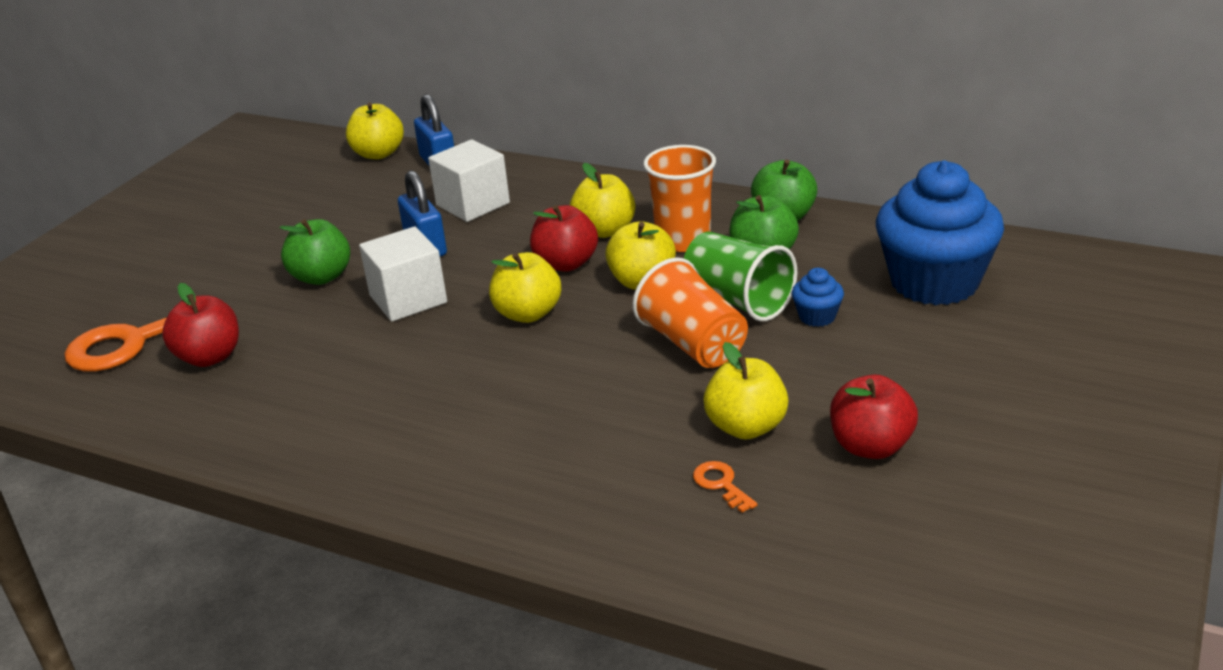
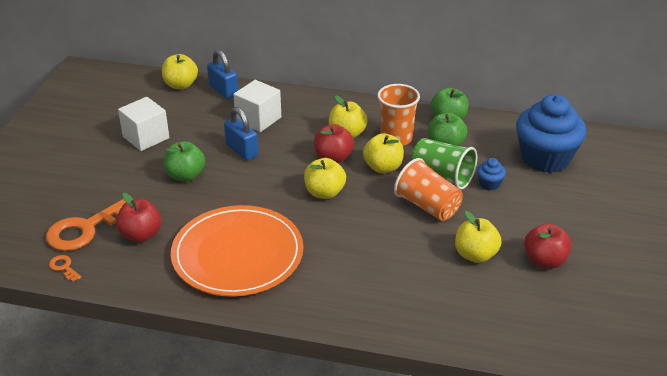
camera: 15 degrees left, 5 degrees up
(343, 396) = (237, 255): none -> orange plate
(408, 299) = (247, 187): white cube -> white cube (146, 137)
(721, 484) = (474, 290): orange key -> orange key (64, 267)

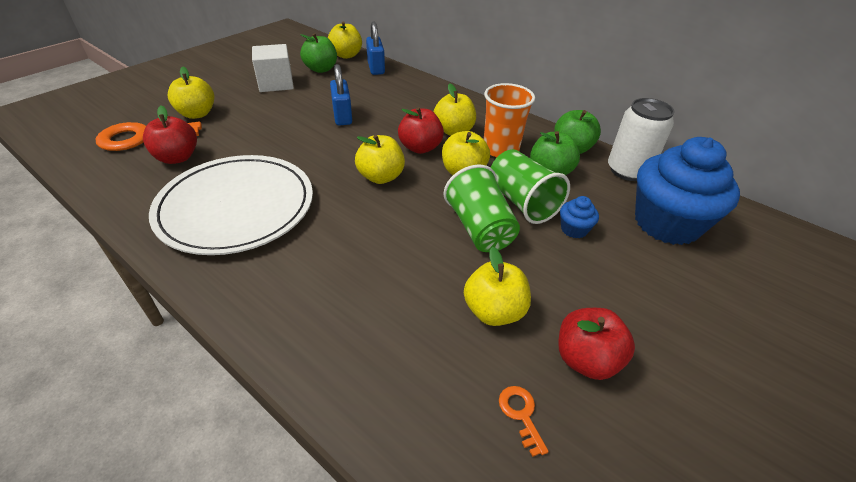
camera: 25 degrees right, 5 degrees up
(64, 267) = (85, 163): orange key -> orange key (521, 414)
(108, 191) = (197, 114): none -> yellow apple
(185, 175) = (272, 121): green apple -> green apple (321, 69)
(237, 255) = (236, 207): orange plate -> white plate
(258, 119) = (383, 96): white cube -> none
(427, 206) = (479, 229): orange cup -> green cup
(498, 125) = (628, 170): none -> white can

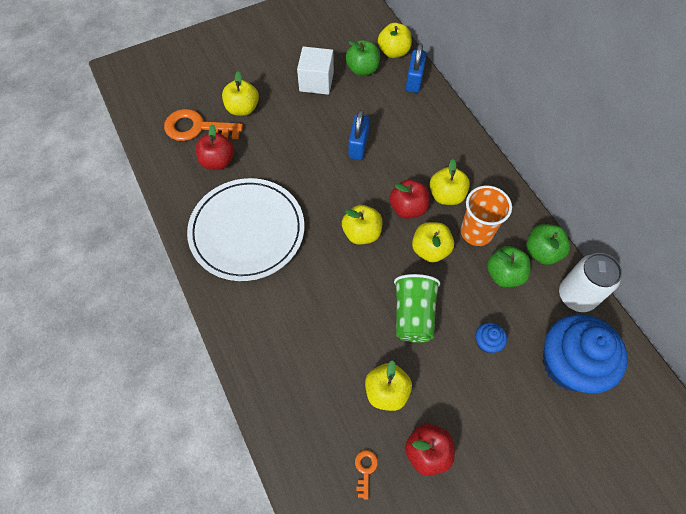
camera: 25 degrees right, 20 degrees up
(522, 202) = (461, 300): green cup -> none

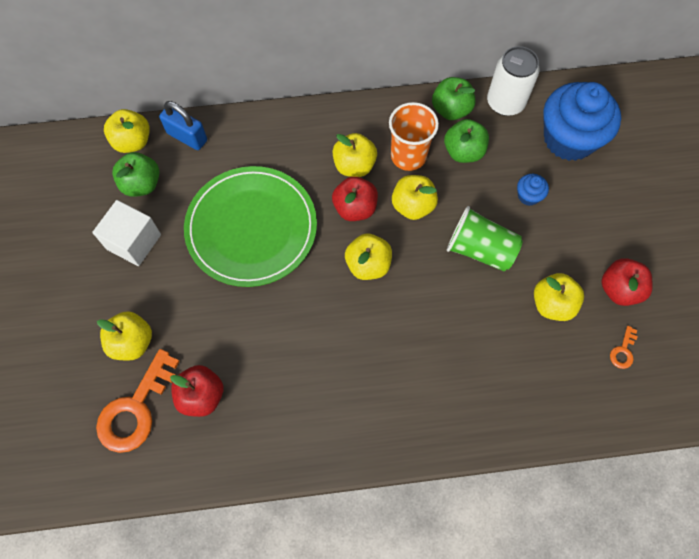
camera: 70 degrees left, 5 degrees up
(247, 231) = (317, 388): white plate -> none
(358, 146) = (251, 228): blue padlock -> green plate
(365, 470) = (623, 351): orange key -> orange key turned 90 degrees counterclockwise

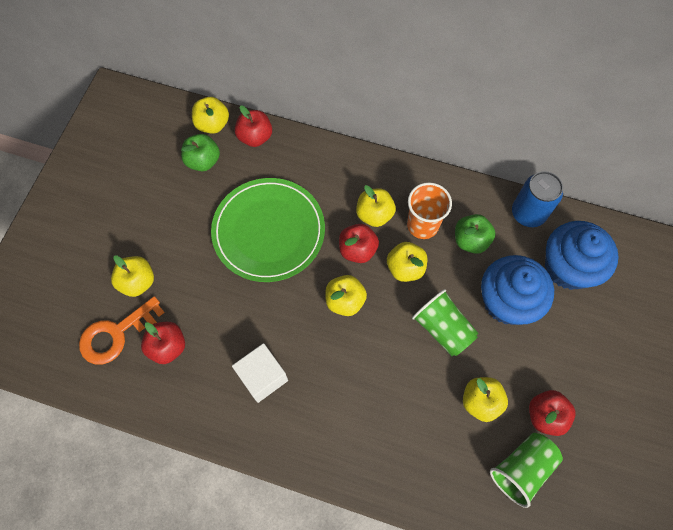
camera: 25 degrees right, 0 degrees up
(134, 242) = (176, 204): white cube -> white cube (262, 377)
(187, 137) = (255, 137): blue padlock -> red apple
(451, 110) = (478, 200): green apple -> none
(505, 102) = (528, 213): white can -> blue can
(528, 196) = (507, 301): blue cupcake -> blue cupcake, size x2.44
(623, 351) = (521, 469): orange key -> green cup

